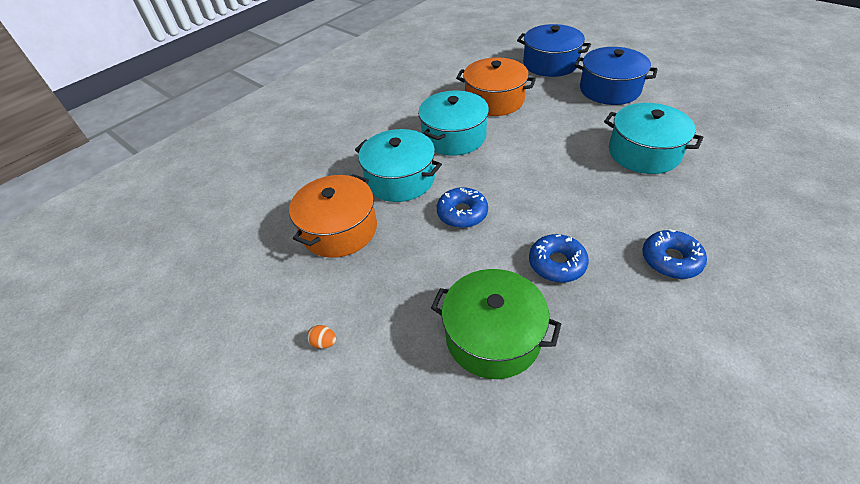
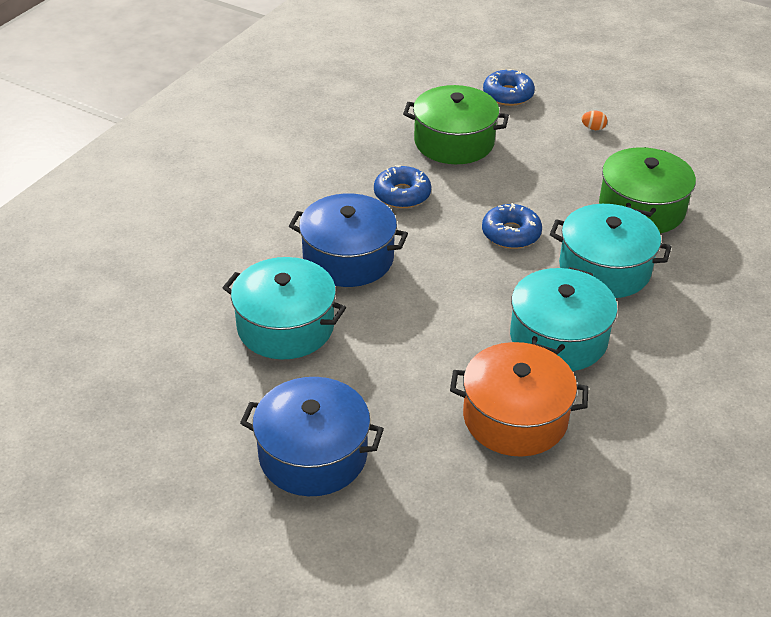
camera: 165 degrees right, 5 degrees down
(339, 229) = (641, 208): orange pot -> green pot
(550, 63) = (422, 529): blue pot -> blue pot (348, 258)
(671, 260) = (290, 205): blue donut -> blue donut (508, 95)

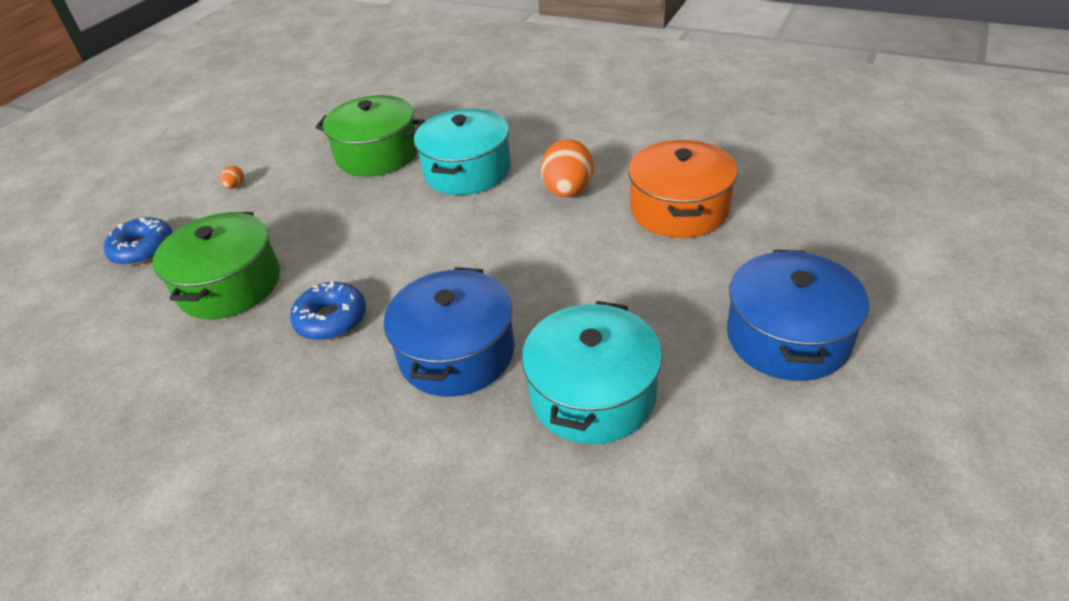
camera: 90 degrees left, 0 degrees up
(511, 234) = (413, 229): blue donut -> none
(558, 338) = (568, 191): turquoise pot -> orange egg

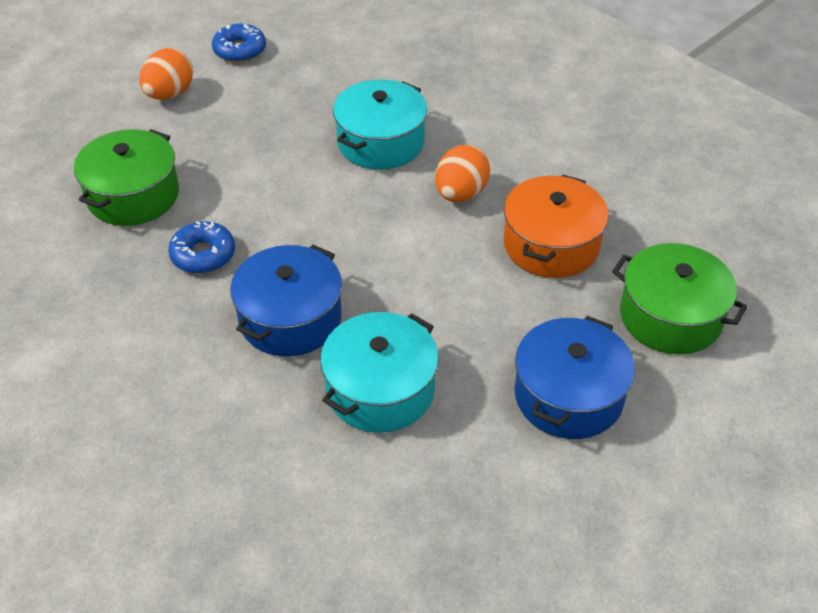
camera: 15 degrees right, 5 degrees up
(143, 249) = (73, 136): blue donut -> blue donut (240, 50)
(235, 186) = (169, 94): orange egg -> orange egg, size x2.30
(377, 154) = (307, 98): green pot -> green pot (670, 316)

